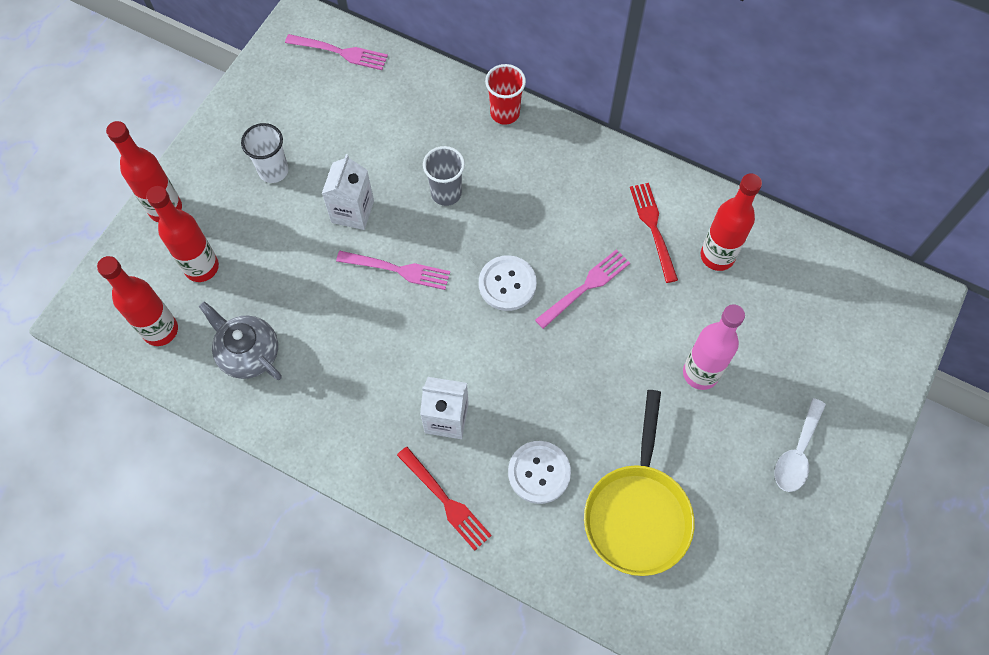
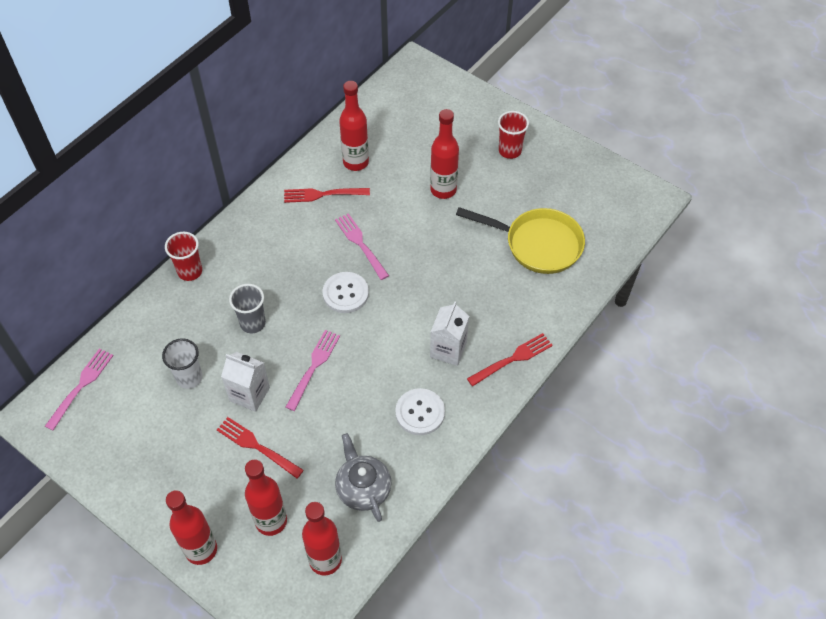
camera: 80 degrees left, 10 degrees down
(248, 353) = (363, 488): grey teapot -> grey teapot turned 105 degrees clockwise
(273, 171) = (189, 453): white cup -> white cup (189, 378)
(288, 234) = (257, 446): none -> red fork
(539, 472) = (500, 297): white button -> white button (420, 412)
(700, 373) = (443, 190): pink bottle -> red bottle
(797, 453) = (510, 151): white spoon -> red cup

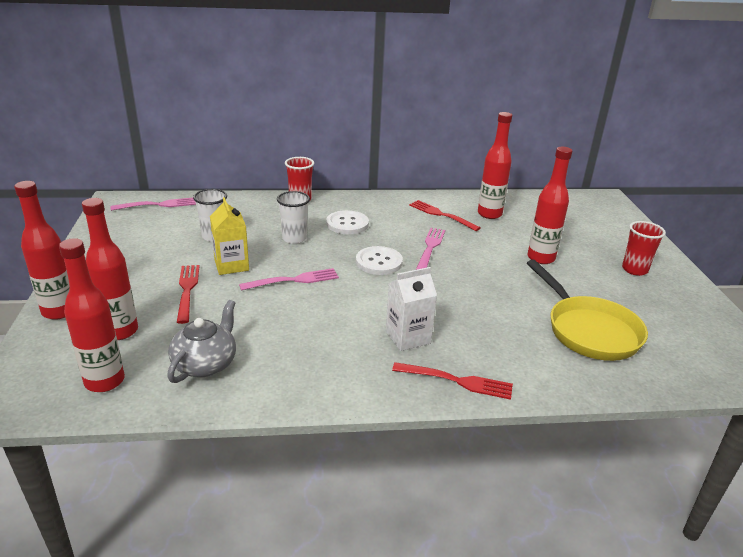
camera: 45 degrees right, 25 degrees down
(249, 394) = (231, 265): white carton -> yellow carton
(253, 323) = (294, 238): grey cup -> white cup
(420, 412) = (323, 355): white button -> white button (347, 224)

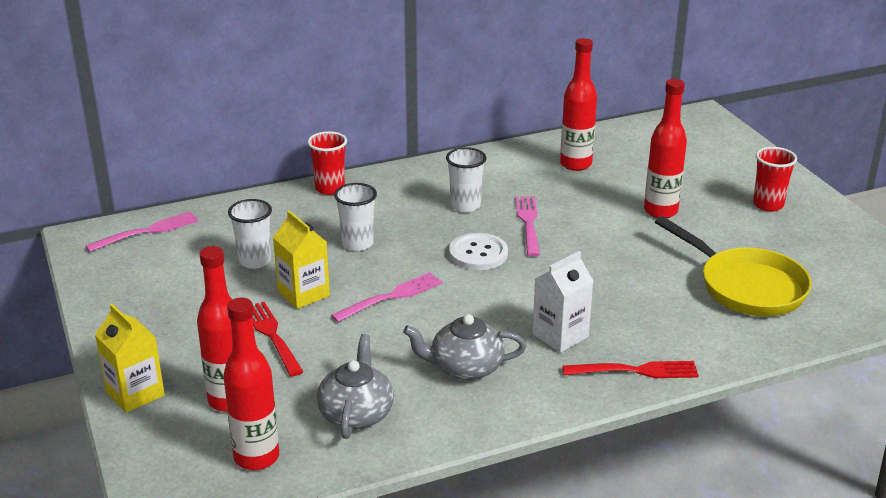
camera: 15 degrees left, 0 degrees up
(59, 311) = (135, 394): red bottle -> yellow carton
(315, 346) = (465, 368): none -> grey teapot
(347, 224) = (411, 211): white button -> none
(389, 227) = (465, 205): none -> white cup
(441, 215) = (519, 176): red fork -> none

